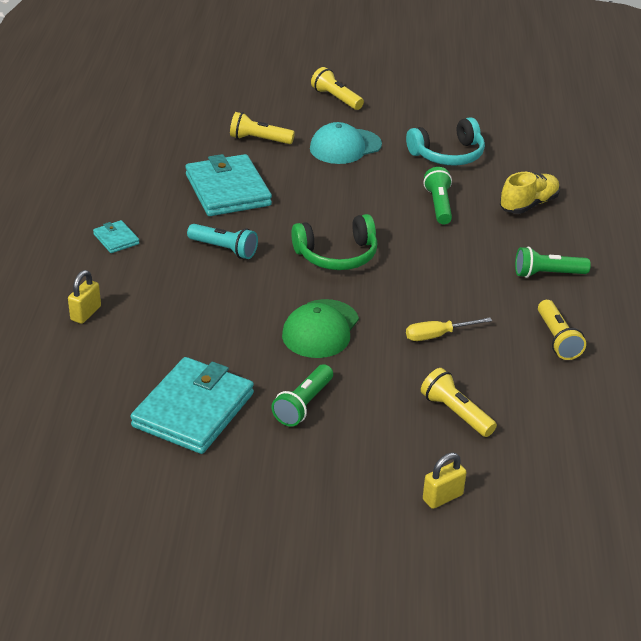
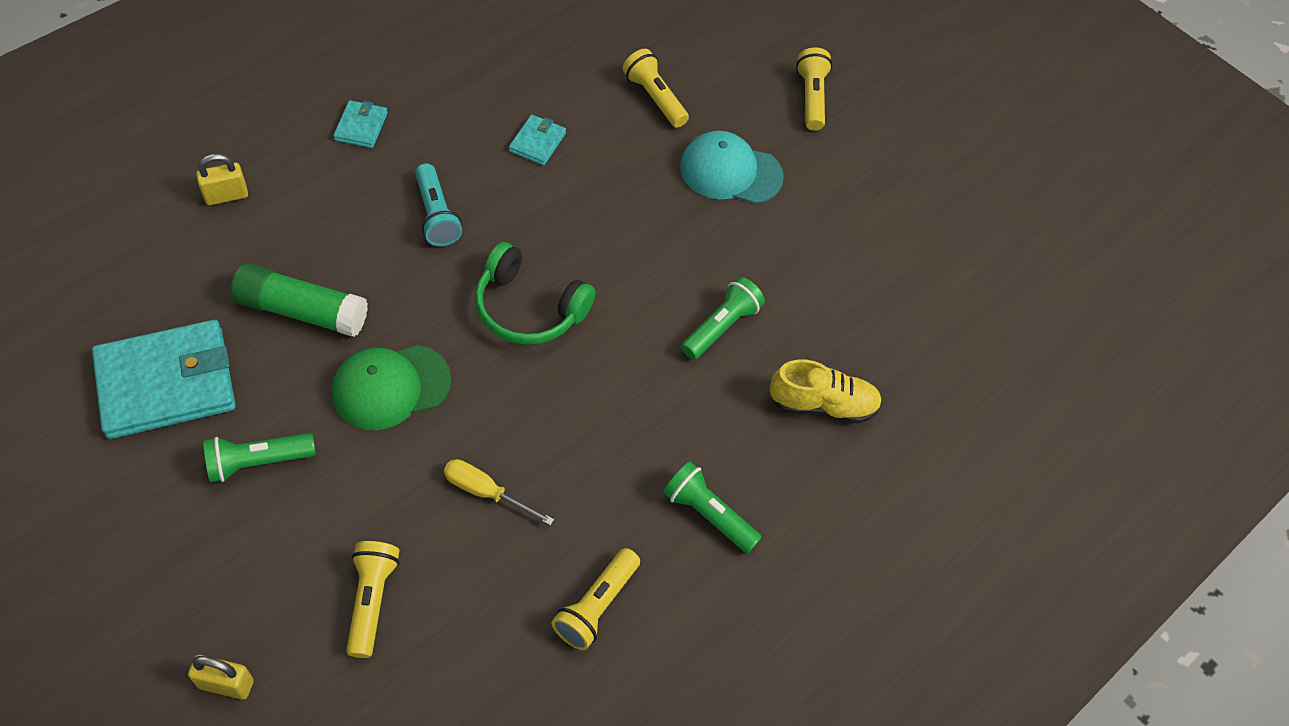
camera: 40 degrees right, 20 degrees up
(218, 331) = (301, 311): none -> green glue stick
(228, 190) = (537, 142): turquoise wallet -> turquoise wallet, size x0.46
(448, 155) = (828, 265): turquoise headphones -> none

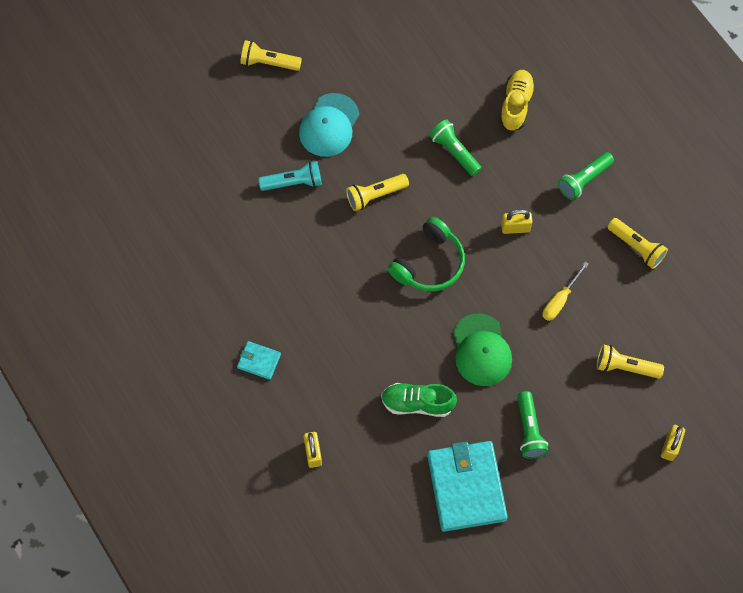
camera: 75 degrees left, 10 degrees up
(301, 311) = (417, 403): green glue stick -> green shoe
(436, 215) = (346, 315): turquoise flashlight -> turquoise flashlight (293, 182)
(537, 142) = (288, 244): turquoise wallet -> none
(605, 419) = (515, 228): none -> yellow padlock
(654, 98) = (256, 163): yellow flashlight -> yellow flashlight (375, 195)

